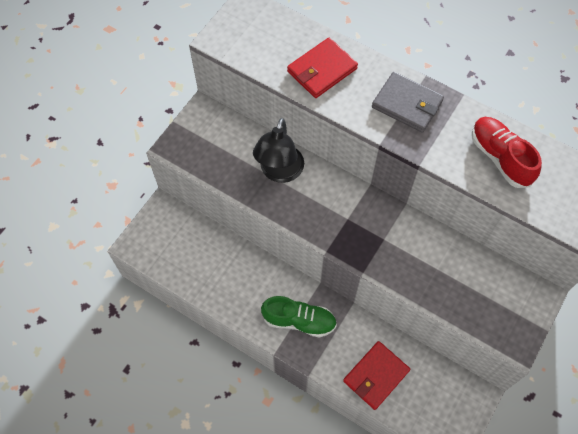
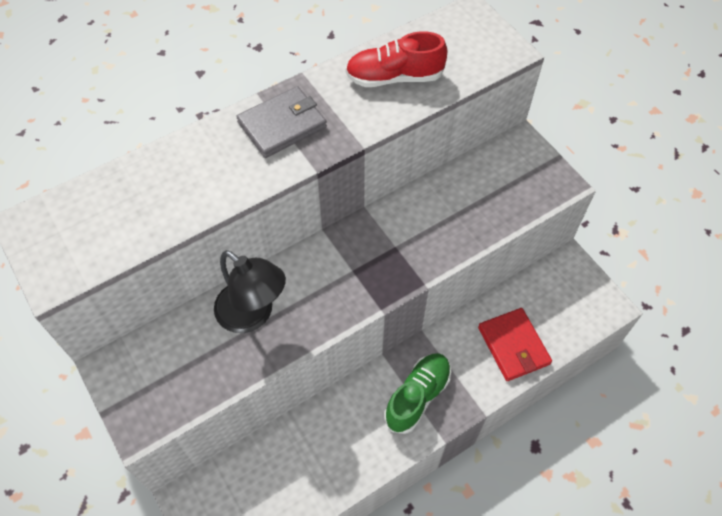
camera: 65 degrees left, 5 degrees down
(322, 70) = (182, 184): red wallet -> none

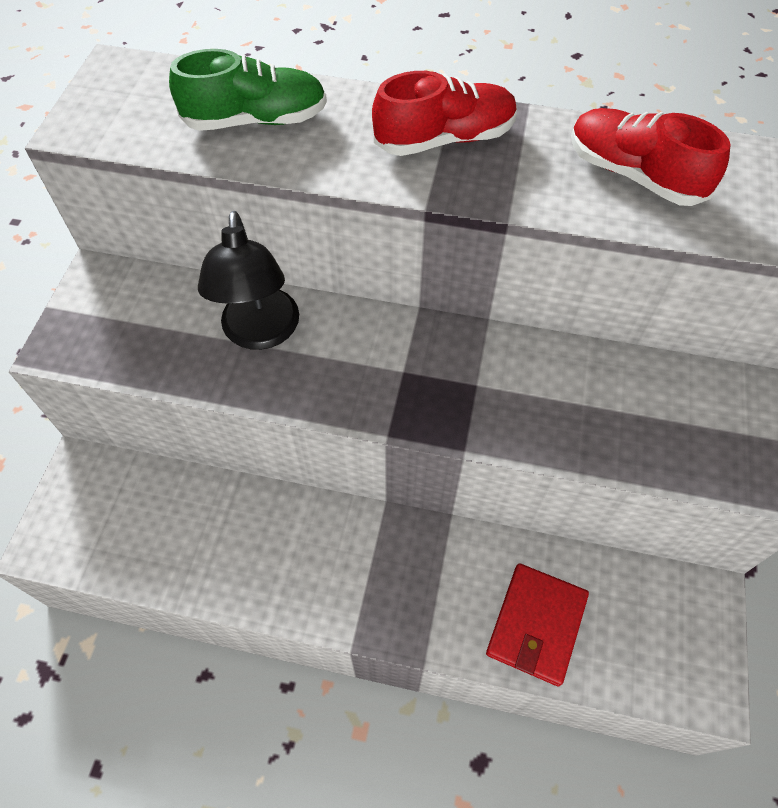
camera: 45 degrees right, 0 degrees up
(282, 125) = (445, 139): grey wallet -> red shoe
(417, 396) = (374, 576): green shoe -> green shoe (256, 120)

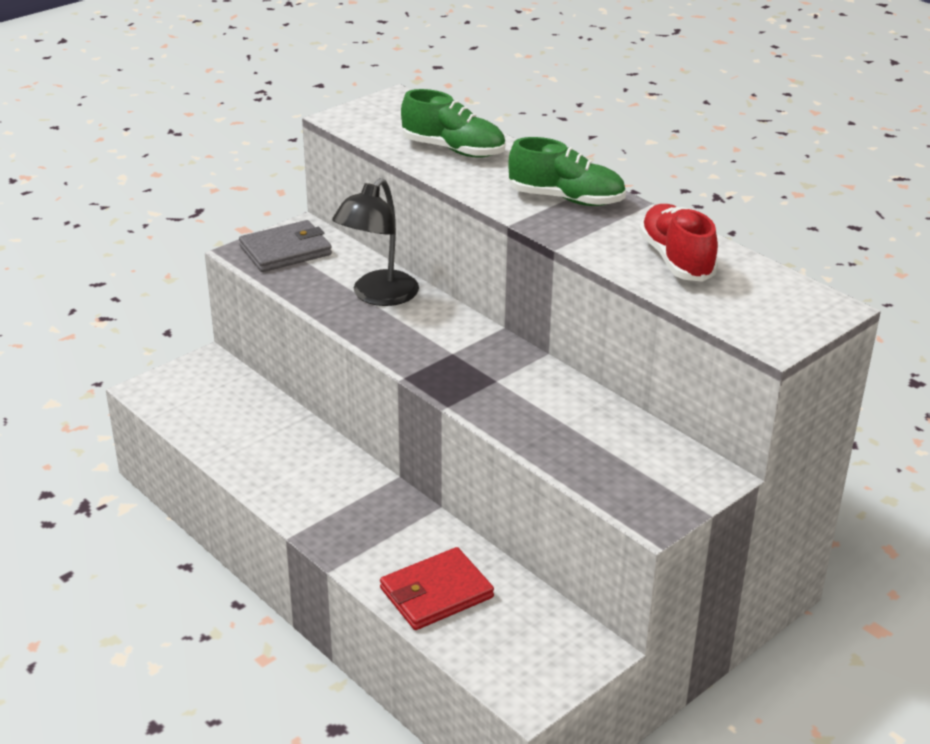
camera: 35 degrees right, 25 degrees down
(104, 320) = (286, 251): none -> grey wallet
(445, 139) = (566, 199): red shoe -> green shoe

